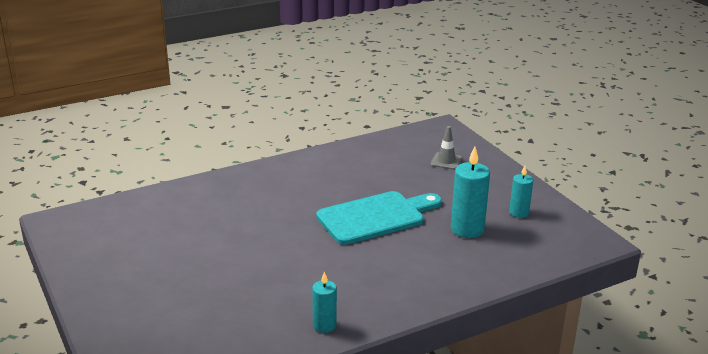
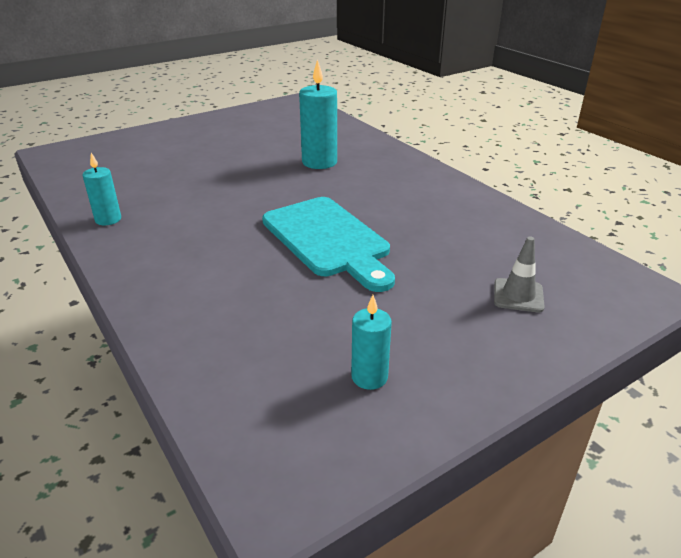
camera: 85 degrees right, 5 degrees up
(467, 229) = (306, 316): turquoise candle -> turquoise candle (319, 162)

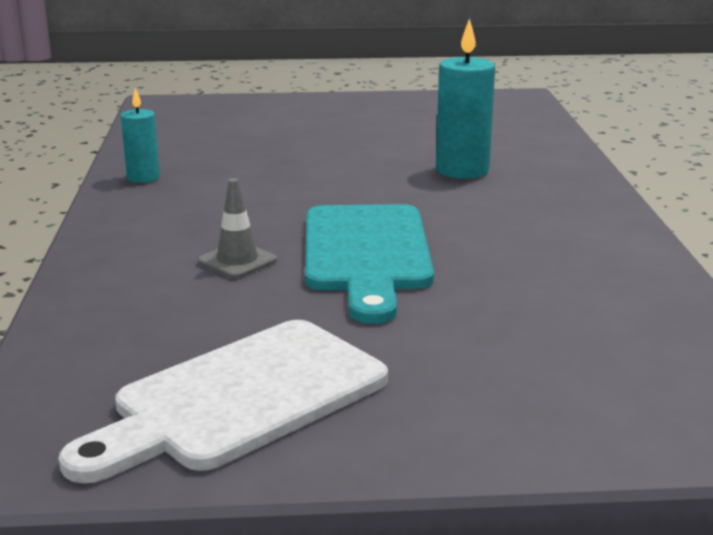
camera: 30 degrees right, 10 degrees down
(369, 377) = (240, 398): turquoise candle -> white cutting board
(518, 295) = (550, 379): grey traffic cone -> grey traffic cone (237, 261)

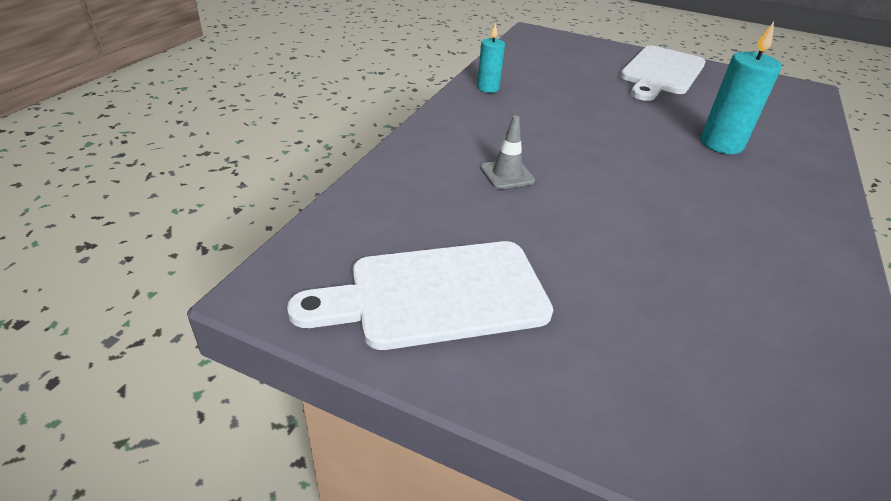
camera: 25 degrees right, 15 degrees up
(350, 115) = (661, 73): none -> white cutting board
(366, 254) = (602, 198): turquoise cutting board -> none

